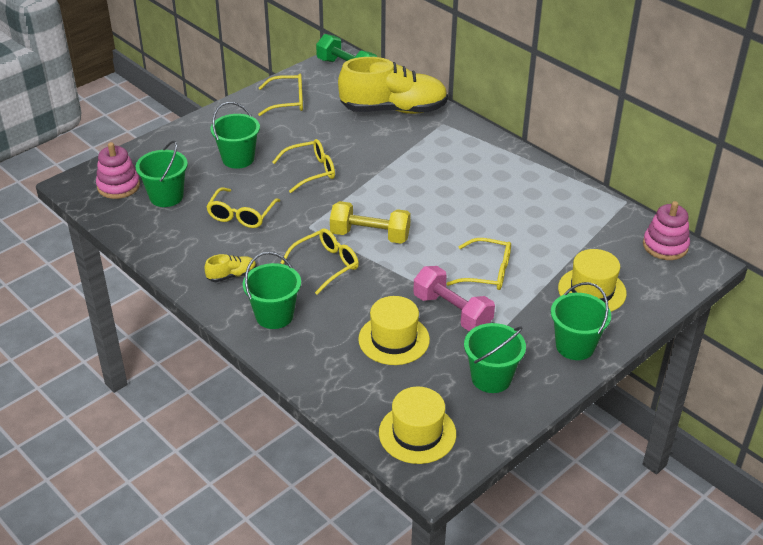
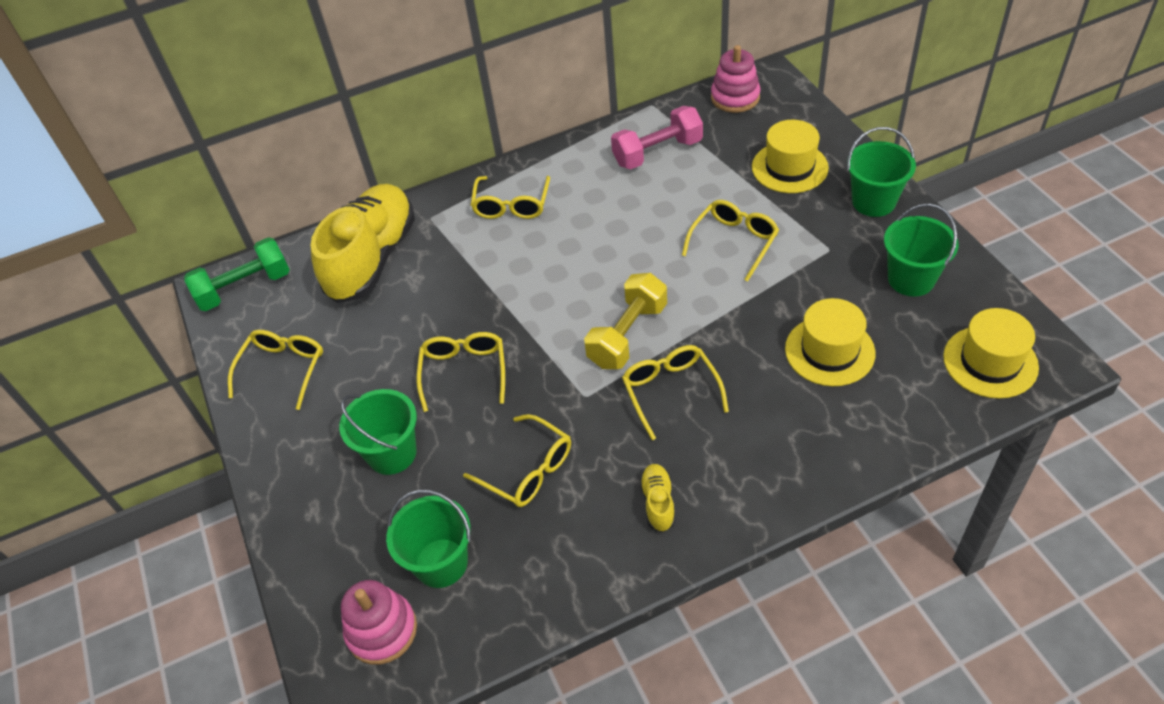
camera: 65 degrees left, 10 degrees up
(274, 315) = (755, 466): green bucket -> none
(452, 312) = (794, 287): pink dumbbell -> pink dumbbell (657, 152)
(473, 156) = (512, 205): none -> yellow glasses

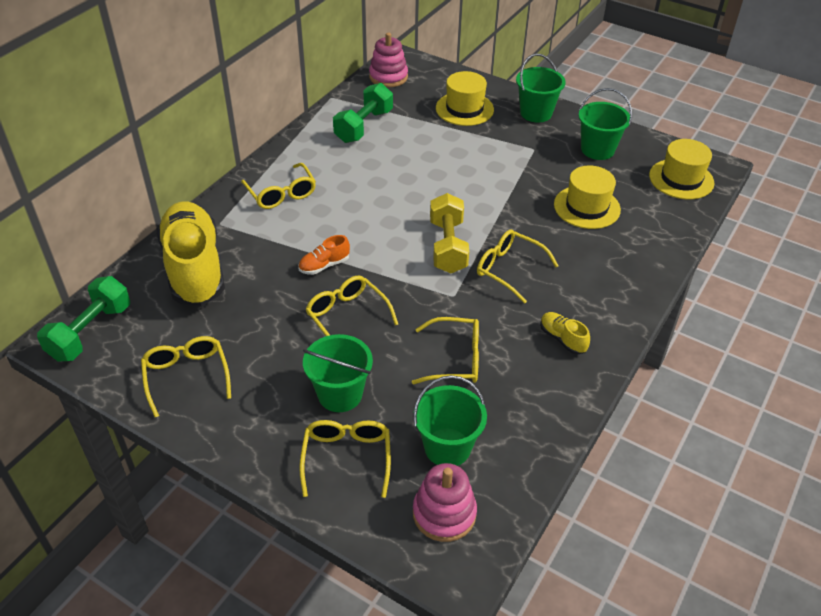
camera: 40 degrees left, 5 degrees down
(488, 304) = (324, 265): none -> orange shoe
(657, 152) = (364, 126): pink dumbbell -> green dumbbell
(734, 243) = (468, 165): yellow glasses -> yellow glasses (347, 459)

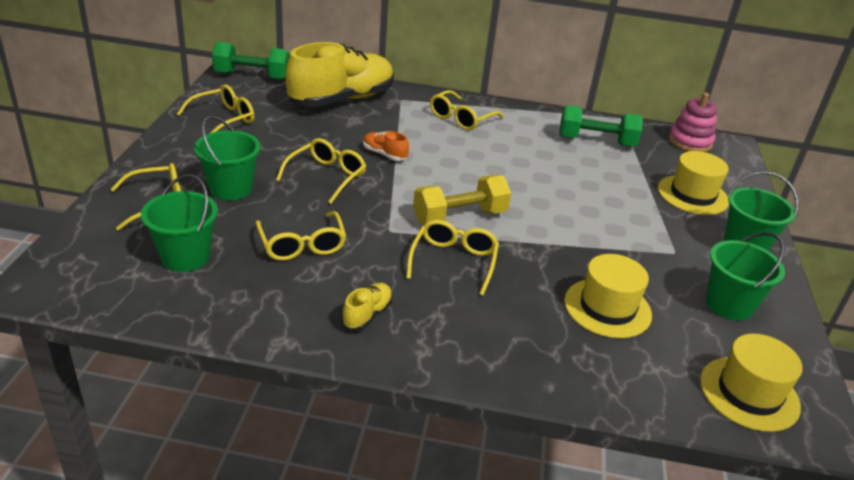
camera: 65 degrees right, 10 degrees down
(444, 513) = (105, 267): pink stacking toy -> none

